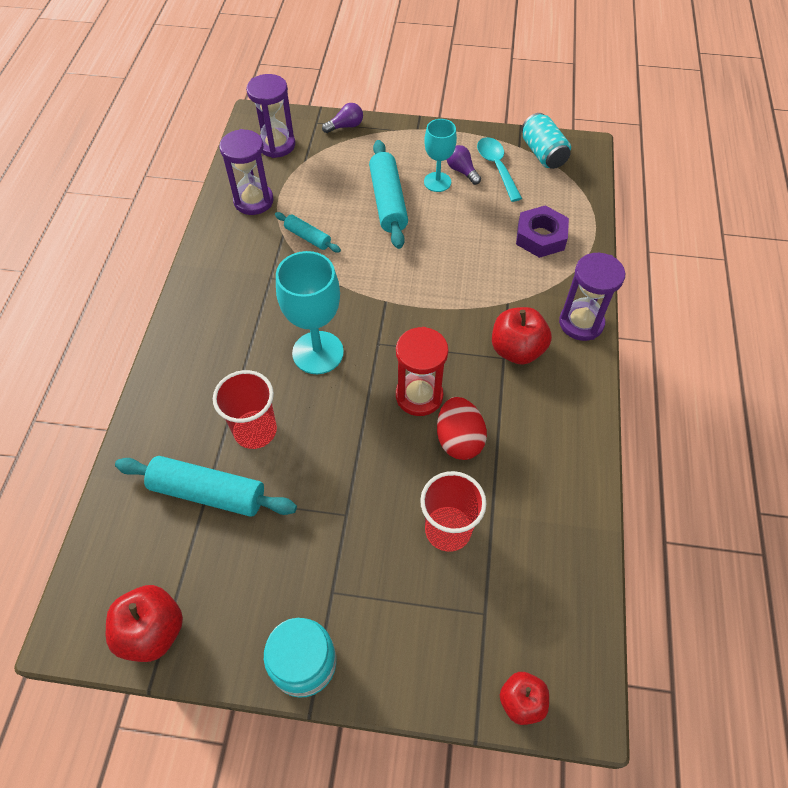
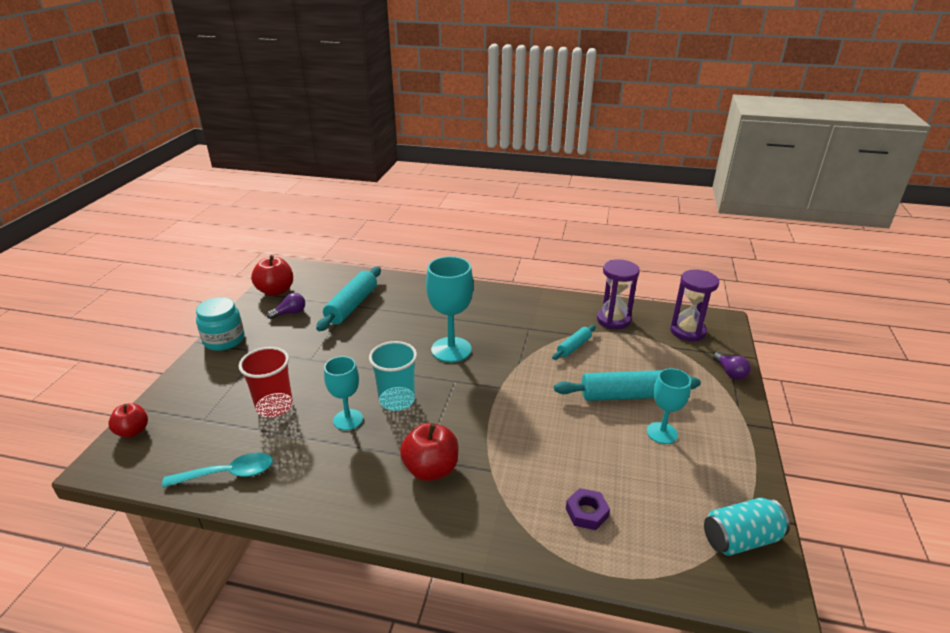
camera: 95 degrees right, 25 degrees down
(255, 431) = (391, 322): red cup -> none
(419, 396) = (397, 400): red hourglass -> turquoise cup
(459, 440) = (348, 420): red egg -> turquoise goblet
(462, 171) = (684, 454): purple light bulb -> purple light bulb (290, 313)
(496, 167) = (699, 487): turquoise spoon -> turquoise spoon (228, 474)
(540, 237) = (587, 512): purple nut -> purple nut, size x0.65
(581, 323) = (456, 529): purple hourglass -> none

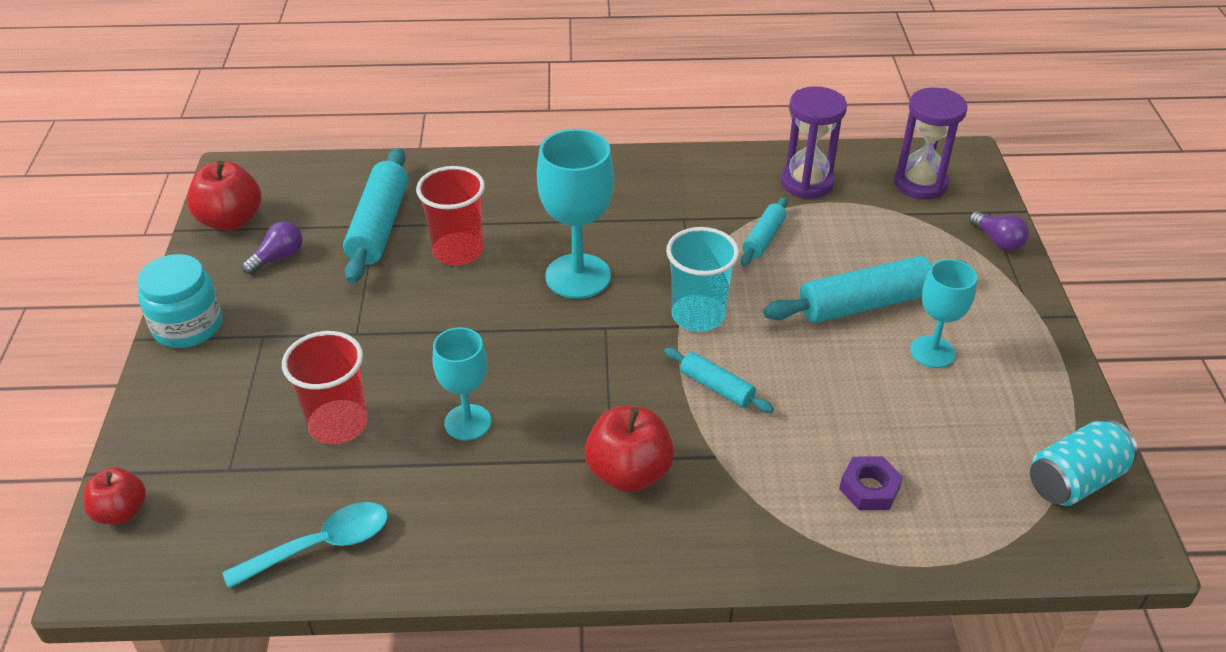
camera: 15 degrees left, 10 degrees up
(389, 325) = (458, 251): none -> red cup
(397, 400) = (529, 376): turquoise cup -> turquoise cup (698, 315)
(509, 428) = (716, 387): none -> turquoise rolling pin

